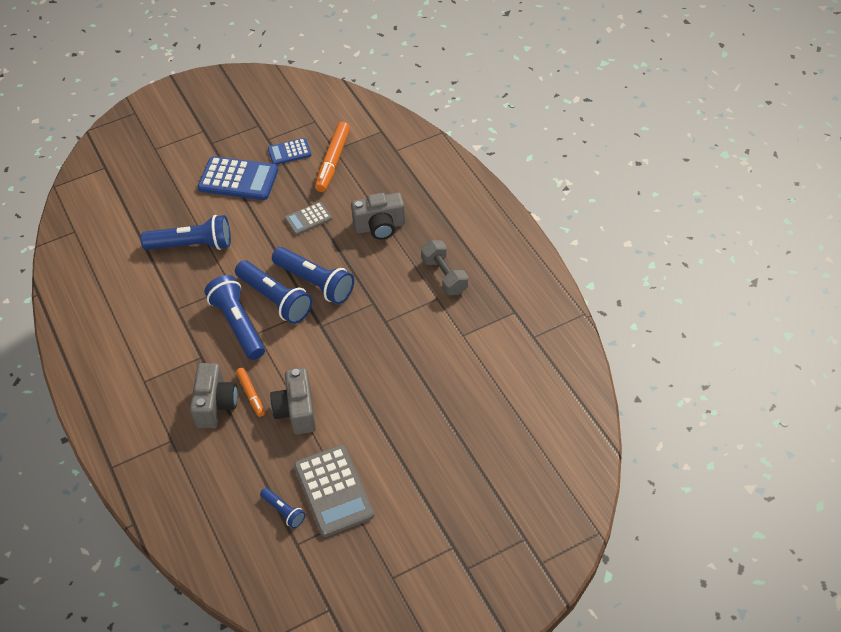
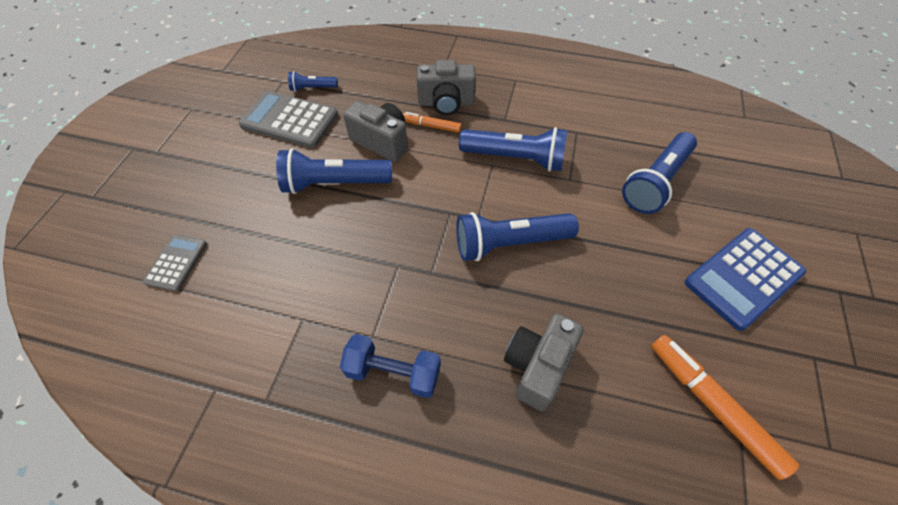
camera: 130 degrees right, 5 degrees up
(215, 405) = (446, 103): grey camera -> grey camera turned 45 degrees counterclockwise
(275, 299) = (519, 200): blue flashlight -> blue flashlight (334, 183)
(289, 152) = (768, 365): blue calculator -> none
(308, 219) = (615, 301): grey calculator -> grey calculator (176, 263)
(444, 276) = (393, 372): grey dumbbell -> blue dumbbell

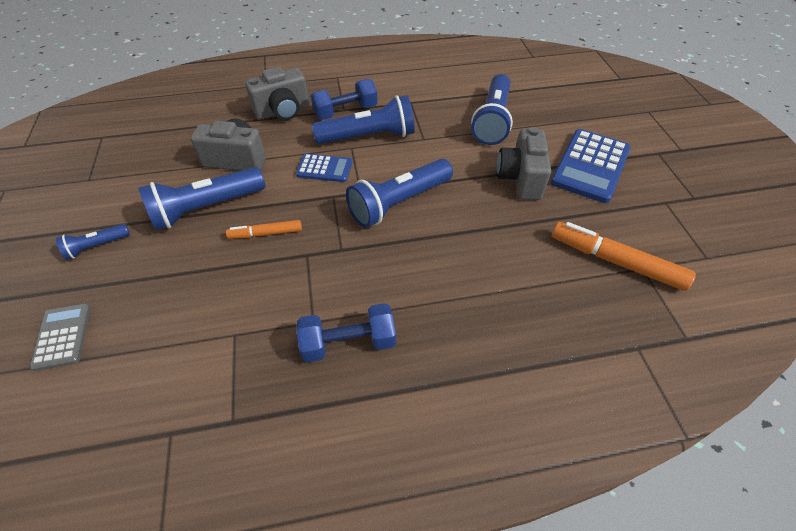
camera: 25 degrees left, 5 degrees down
(289, 120) = (128, 168): grey calculator -> none
(312, 88) = (139, 134): blue flashlight -> blue flashlight (96, 246)
(431, 126) = (278, 133): orange marker -> orange marker (266, 233)
(456, 179) = (324, 168): none -> blue calculator
(505, 122) = (345, 112): none -> blue dumbbell
(537, 366) = (471, 287): grey camera -> grey camera (520, 178)

